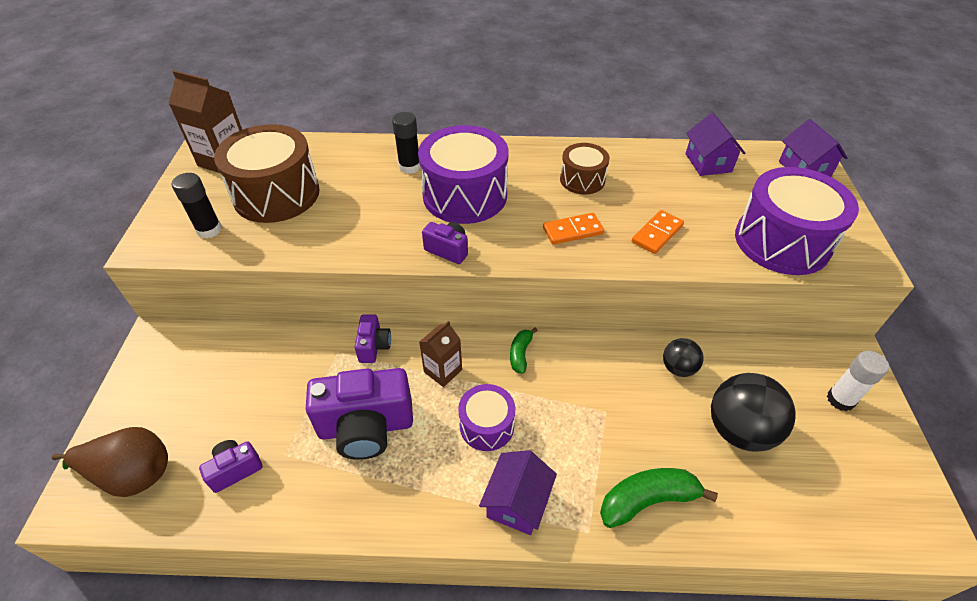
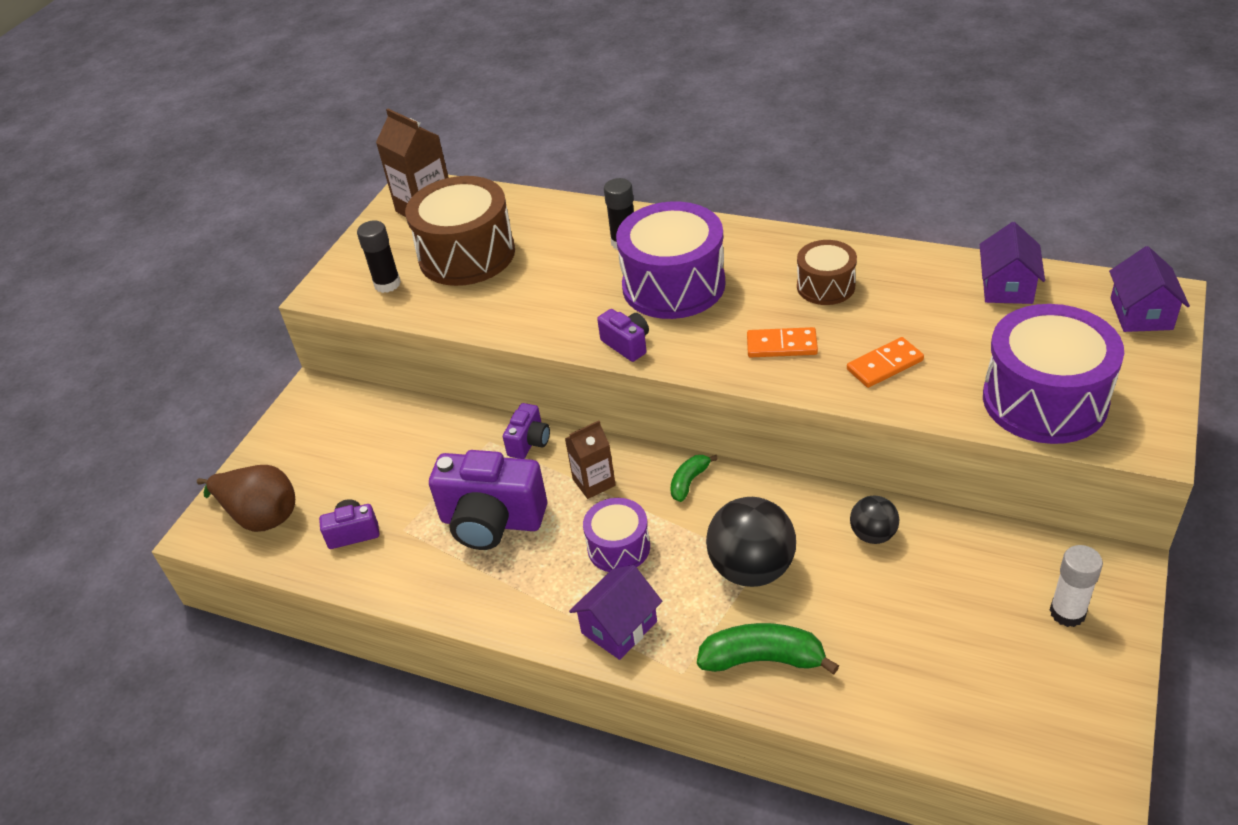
camera: 25 degrees right, 5 degrees down
(739, 430) = (912, 616): black ball -> black ball (751, 569)

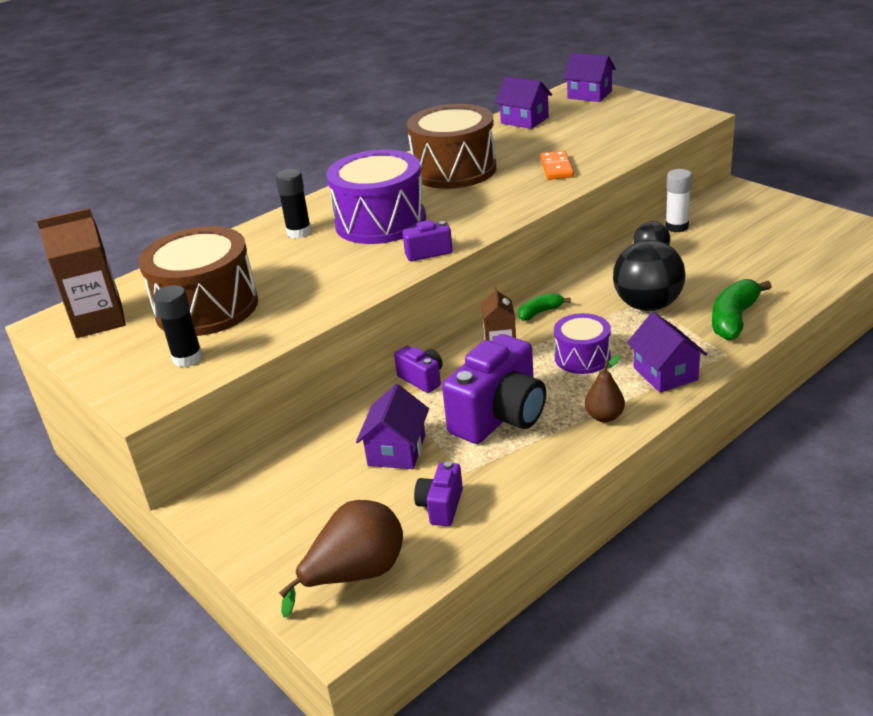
camera: 65 degrees left, 10 degrees down
(418, 472) = (397, 450): none -> purple house
(522, 601) = (604, 416): none -> brown pear
(689, 482) = (540, 312): green banana -> green banana turned 90 degrees clockwise
(781, 345) = (498, 196): orange domino -> none
(825, 286) = (454, 170): brown drum -> brown drum, size x1.82
(1044, 400) = (636, 132): purple drum -> none
(1067, 612) = (758, 212): white glue stick -> white glue stick (676, 227)

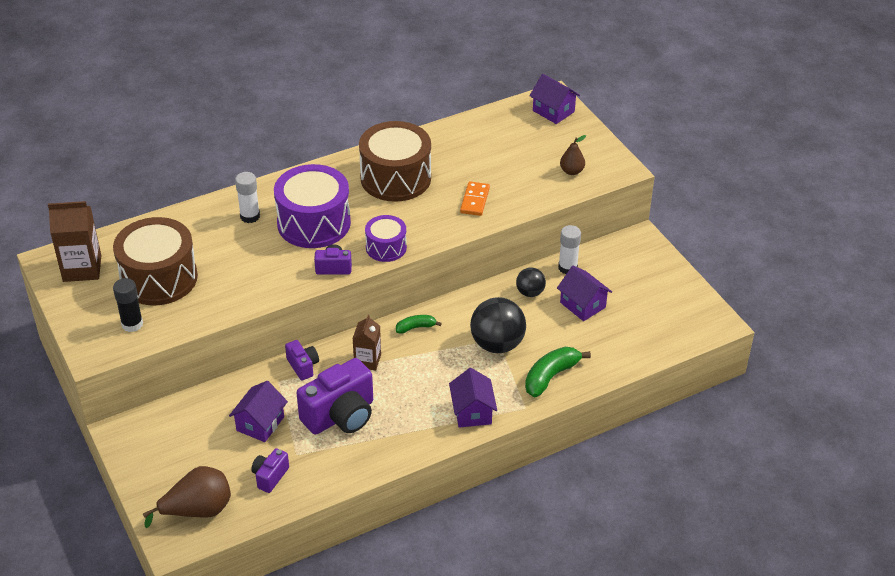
camera: 10 degrees right, 10 degrees up
(299, 232) = (250, 216): black glue stick -> white glue stick
(524, 120) = (482, 130): purple house -> purple house (582, 305)
(582, 357) = (423, 380): purple drum -> purple drum (386, 247)
(604, 416) = (410, 436): brown pear -> brown pear (571, 171)

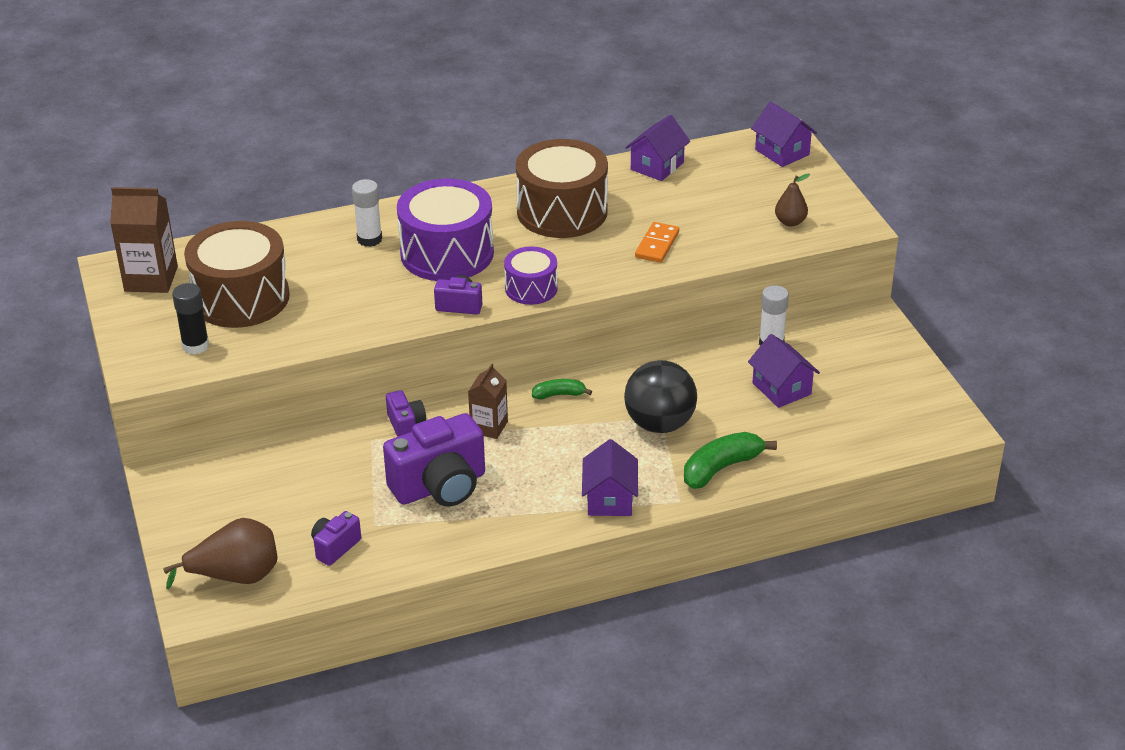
camera: 10 degrees right, 5 degrees down
(260, 423) = (337, 485): purple house -> purple house (657, 166)
(530, 292) = (715, 368): black ball -> none

